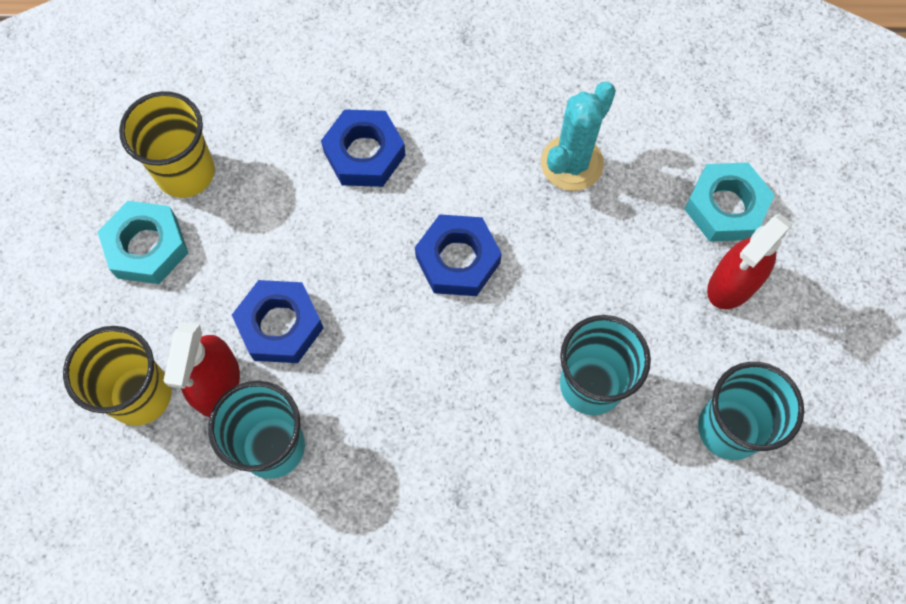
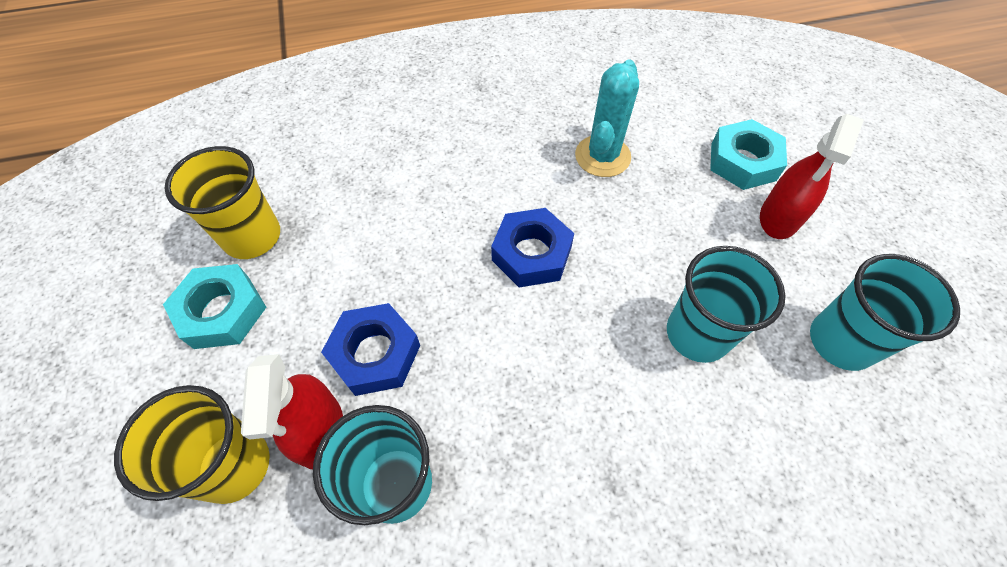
camera: 15 degrees left, 10 degrees down
(364, 154) = (419, 186): blue nut -> none

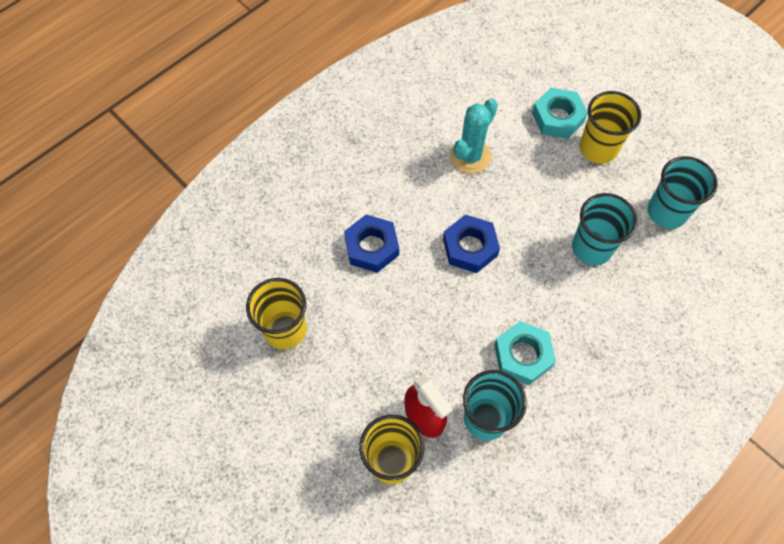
camera: 30 degrees left, 5 degrees up
(222, 312) = (308, 385): turquoise nut -> turquoise nut (523, 355)
(375, 354) = (422, 358): blue nut -> blue nut (372, 247)
(602, 156) = (470, 156): turquoise cactus -> turquoise cactus turned 45 degrees clockwise
(779, 218) = (598, 148): red spray bottle -> yellow cup

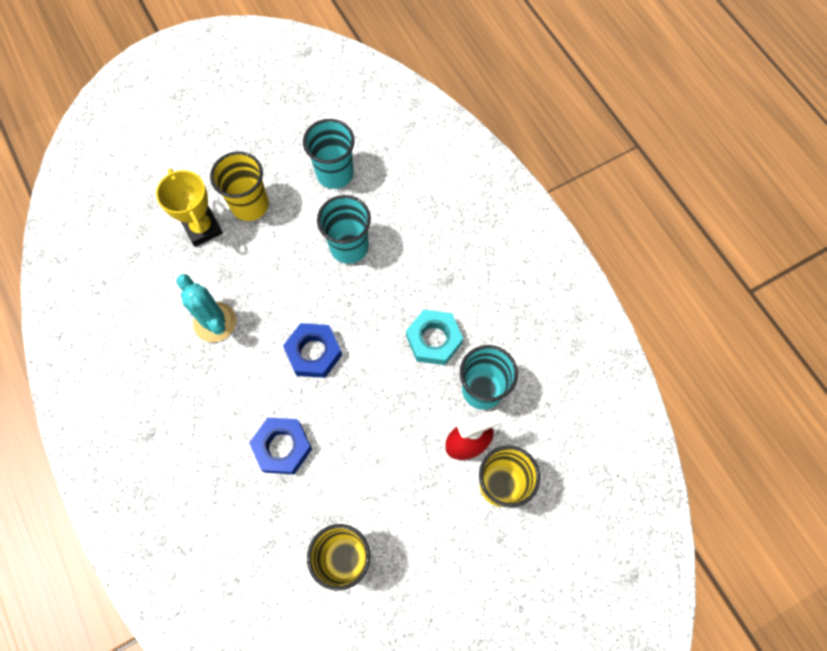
camera: 75 degrees left, 5 degrees up
(557, 117) = (202, 228): turquoise nut -> yellow trophy

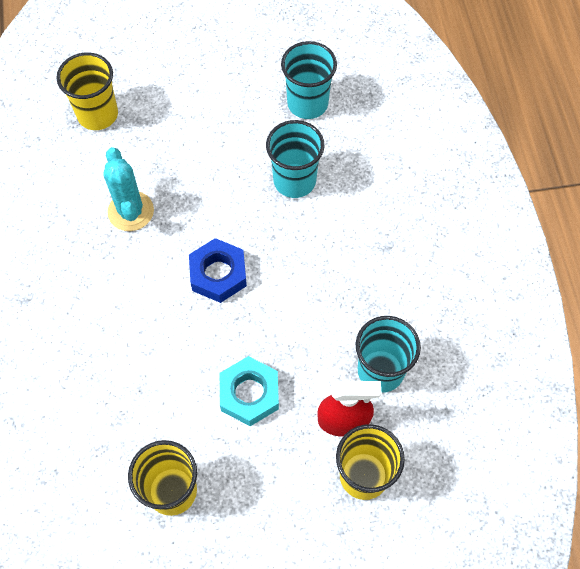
camera: 20 degrees right, 5 degrees down
(202, 228) = (153, 116): yellow trophy -> none
(250, 205) = (209, 108): yellow cup -> yellow cup (97, 114)
(282, 447) = (151, 357): blue nut -> none
(434, 340) = (348, 302): turquoise nut -> turquoise nut (249, 394)

